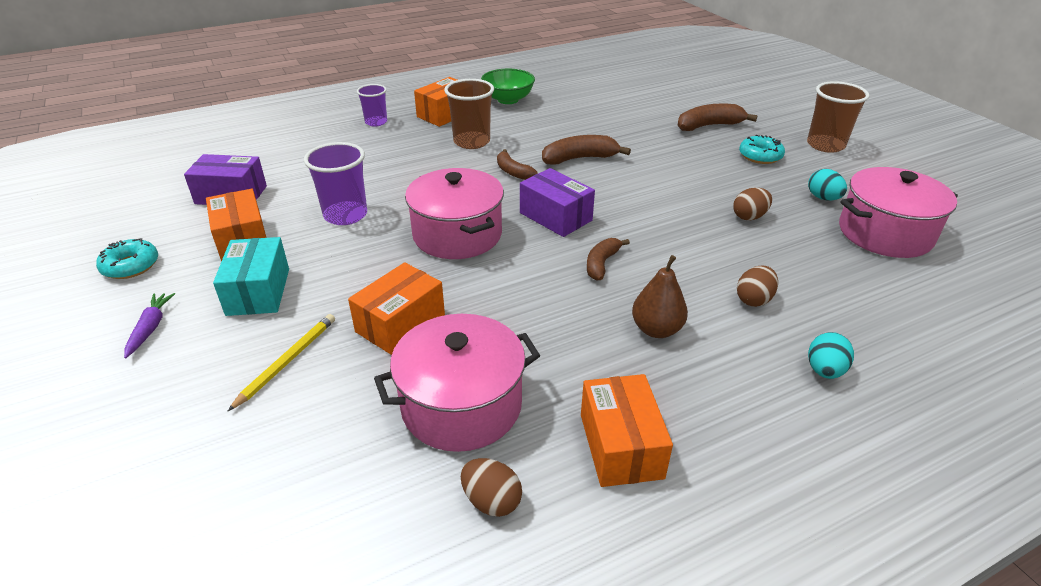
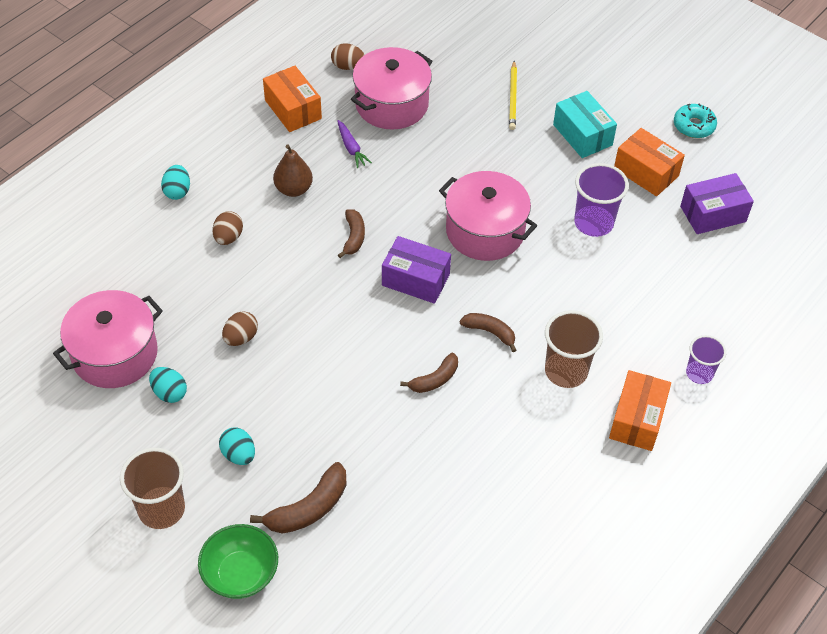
camera: 155 degrees right, 15 degrees up
(150, 328) = (618, 91): purple carrot -> purple carrot (351, 148)
(400, 323) = (466, 141): orange box -> none
(508, 100) = (587, 485): green bowl -> green bowl (241, 574)
(579, 158) = (435, 379): brown banana -> brown banana, size x0.65
(760, 156) = (239, 454): turquoise donut -> turquoise egg

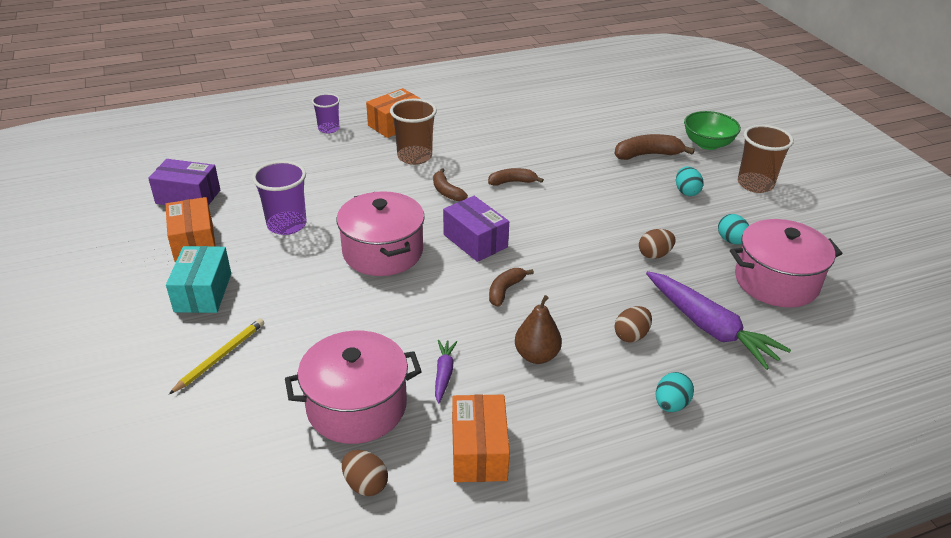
camera: 150 degrees left, 15 degrees down
(165, 273) = (709, 327): none -> purple carrot
(693, 126) = (98, 260): turquoise donut -> none

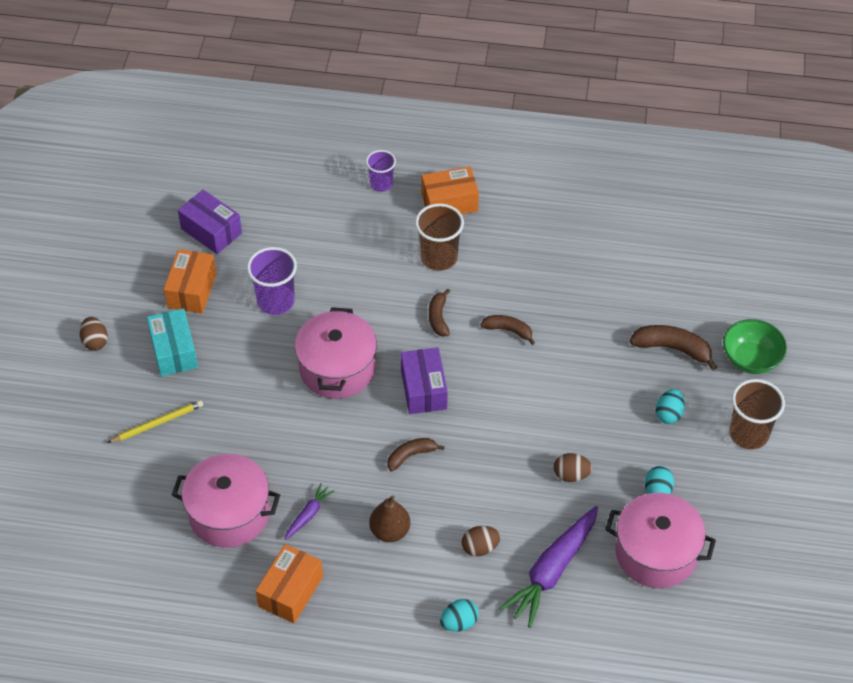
camera: 30 degrees right, 15 degrees up
(203, 292) = (174, 351): turquoise box -> turquoise box turned 45 degrees counterclockwise
(365, 484) = (199, 579): brown egg -> brown egg (95, 341)
(709, 327) = (552, 571): purple carrot -> purple carrot turned 45 degrees clockwise

